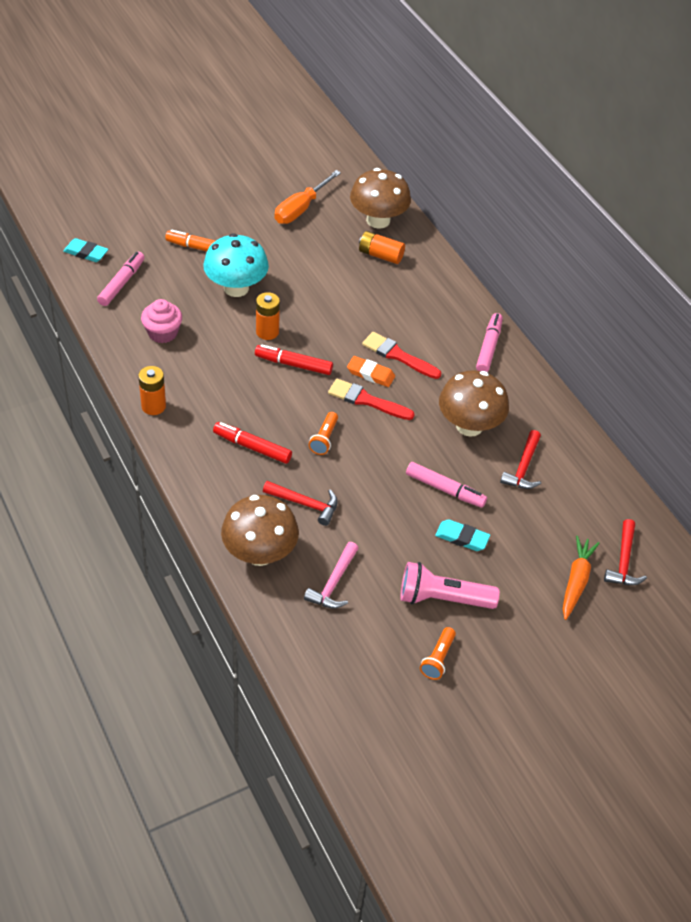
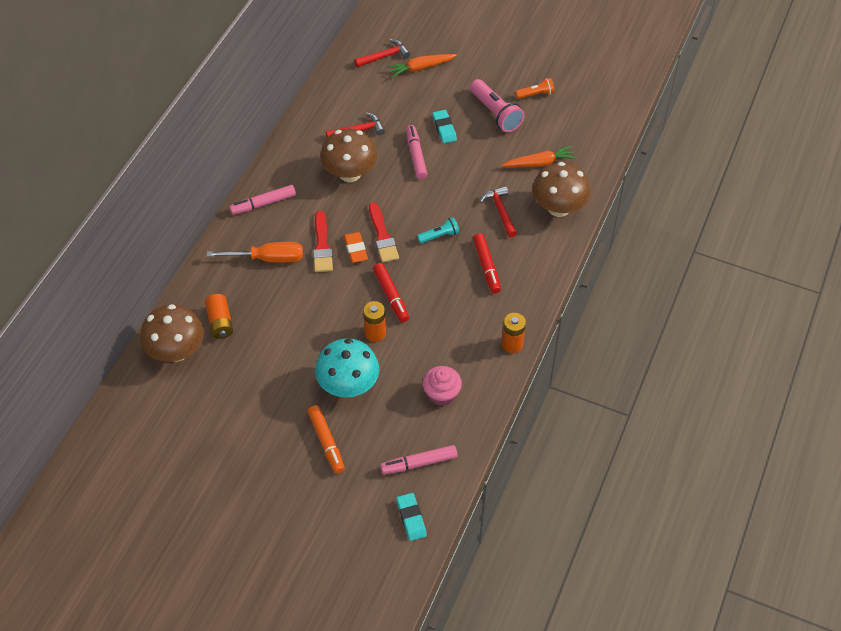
camera: 125 degrees left, 5 degrees up
(300, 209) = (210, 412): orange screwdriver -> orange screwdriver (268, 258)
(324, 439) = (439, 236): orange flashlight -> turquoise flashlight
(334, 583) = (539, 163): pink hammer -> orange carrot

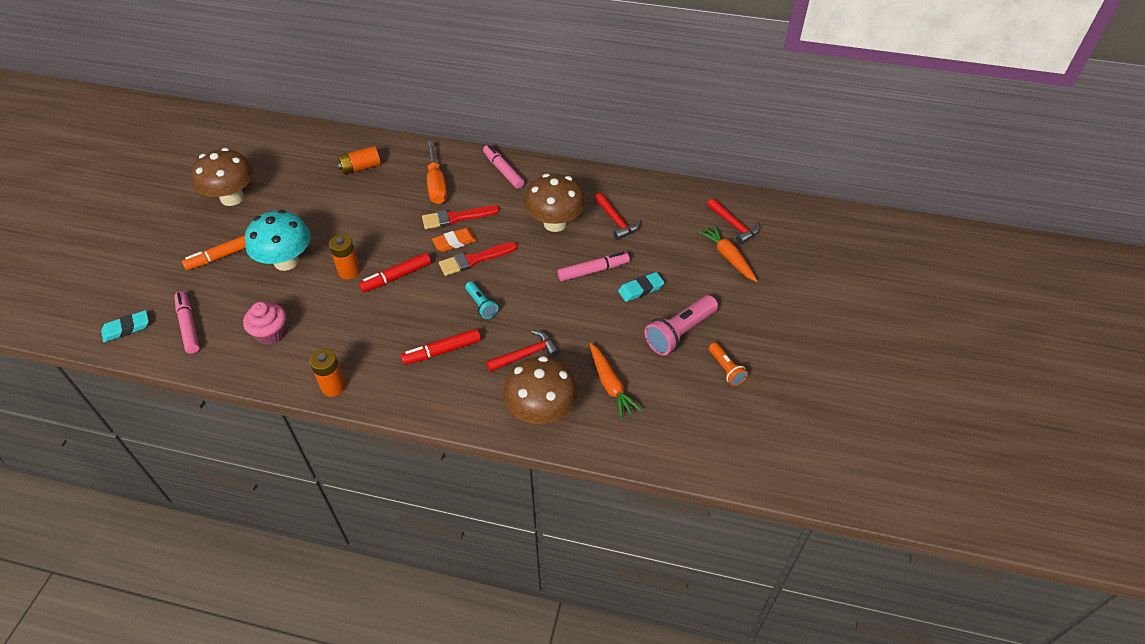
camera: 80 degrees right, 5 degrees down
(176, 351) = (329, 148): brown mushroom -> brown mushroom (232, 198)

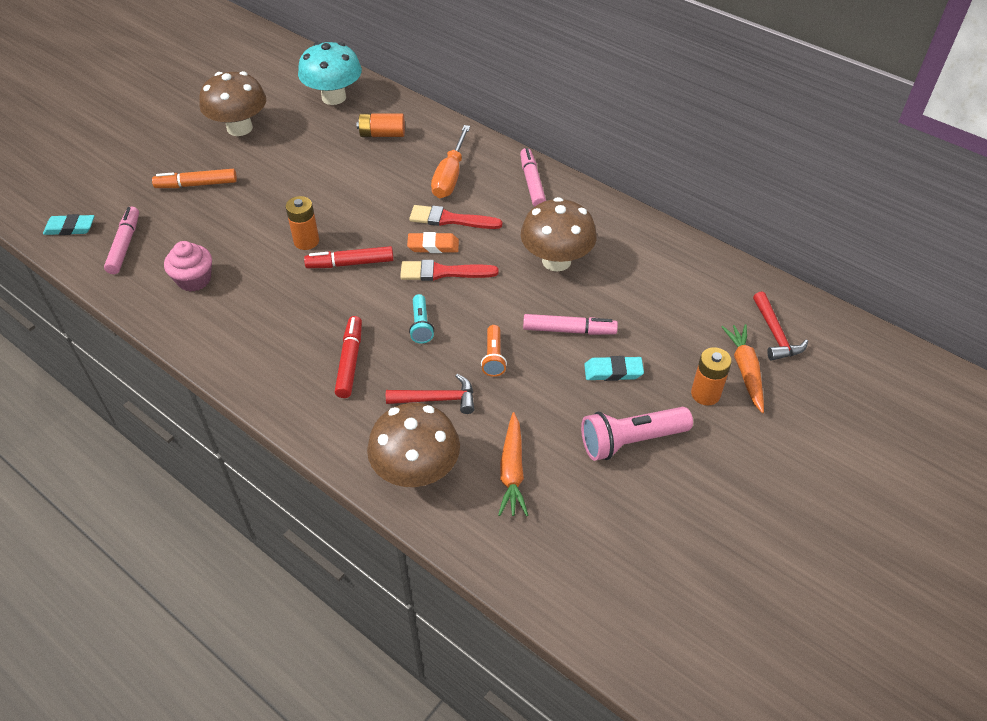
camera: 25 degrees right, 0 degrees up
(286, 261) = (252, 210): turquoise mushroom -> turquoise mushroom (334, 97)
(333, 386) = (220, 358): orange battery -> orange battery (705, 394)
(442, 351) = (350, 361): red marker -> red marker turned 90 degrees clockwise
(616, 221) = (630, 281): red hammer -> none
(726, 369) = (663, 507): orange flashlight -> orange flashlight (493, 357)

